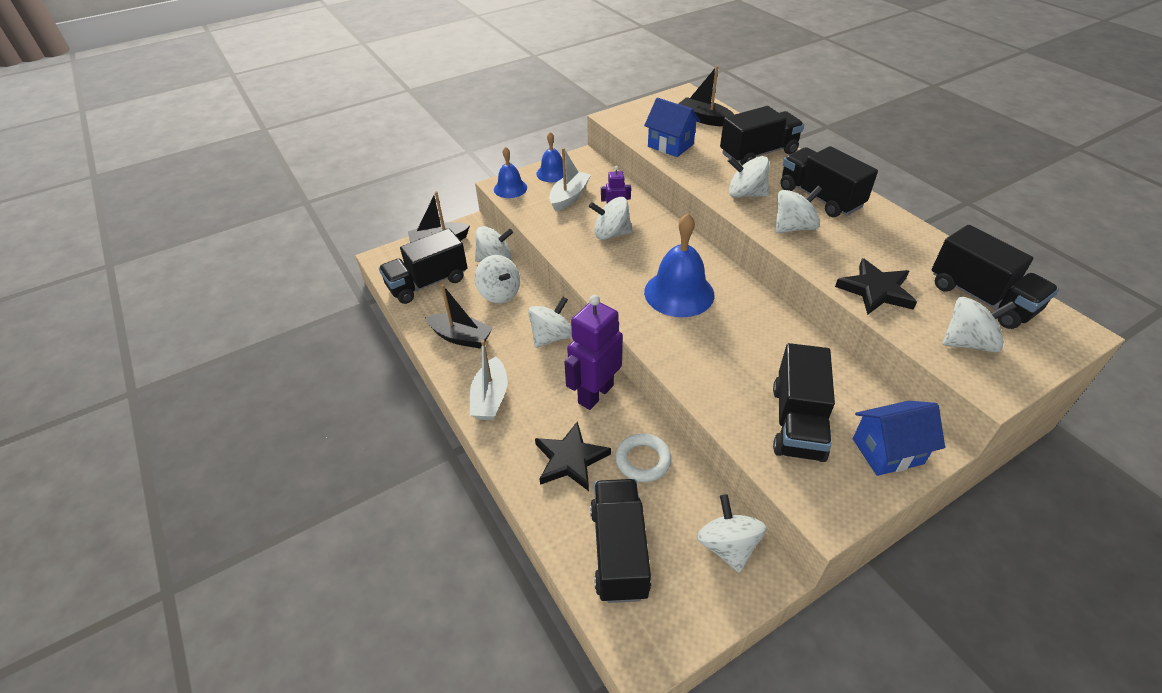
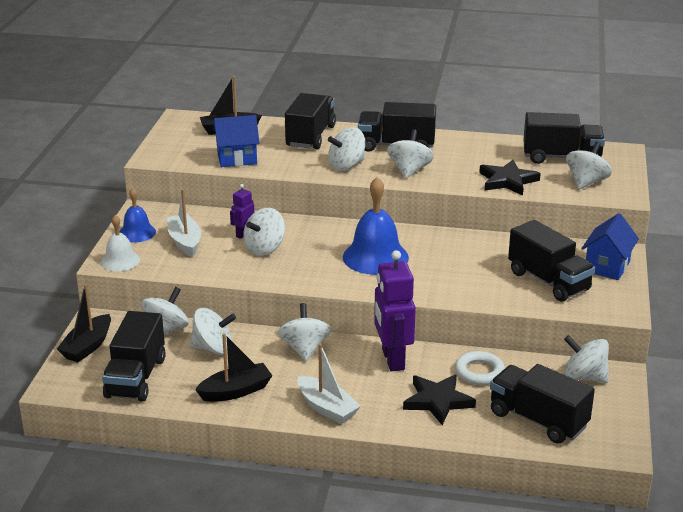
camera: 50 degrees left, 15 degrees down
(510, 188) = (120, 261): blue bell -> white bell

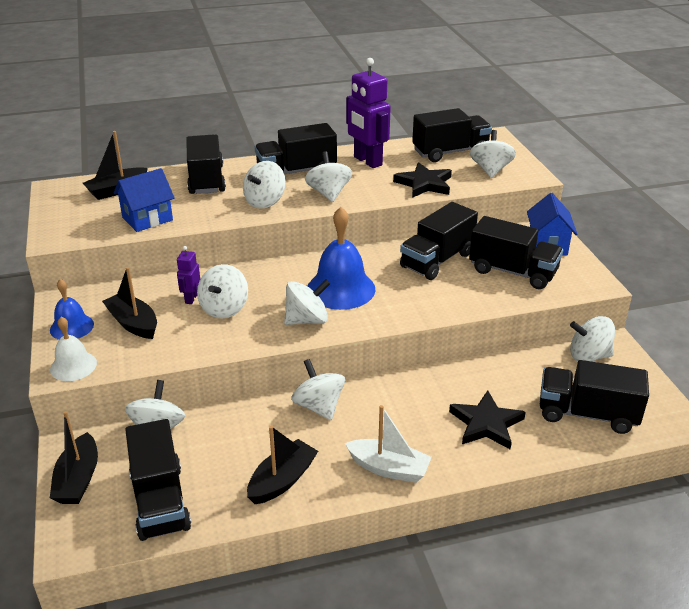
camera: 25 degrees left, 5 degrees up
(185, 242) = (133, 323): white boat -> black boat
(213, 348) = (223, 436): white spinning top -> white spinning top (307, 320)
(392, 360) = (411, 391): purple robot -> purple robot (367, 161)
(479, 372) = (498, 379): white ring -> none
(484, 254) = (437, 260): none -> black truck

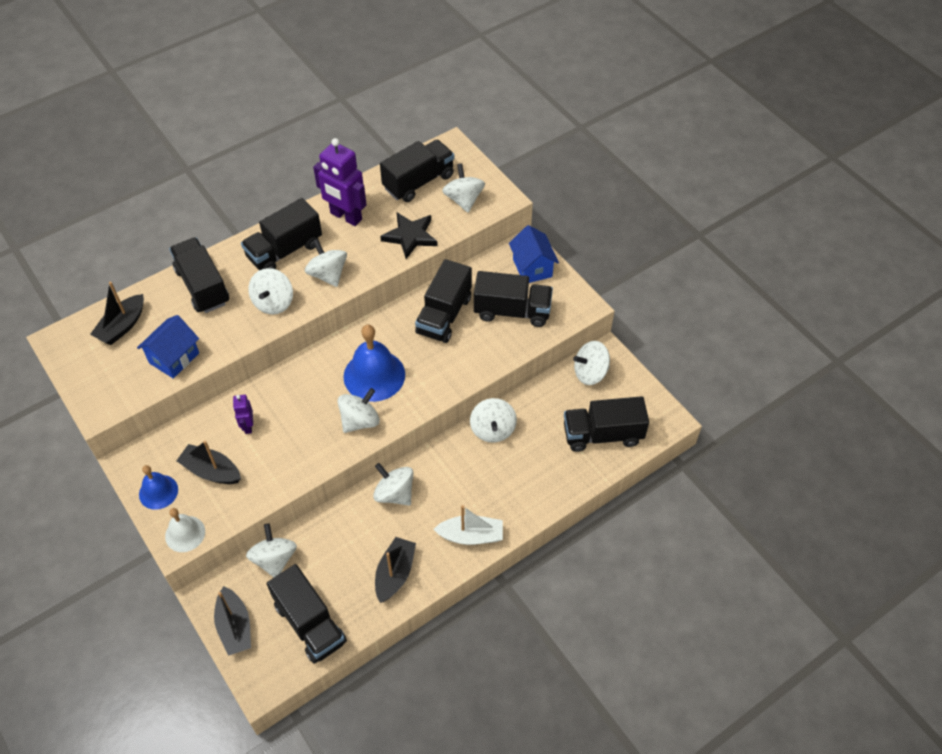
camera: 20 degrees left, 20 degrees up
(224, 308) = (283, 429): white spinning top -> white spinning top (492, 429)
(486, 424) = (530, 469): black star -> none

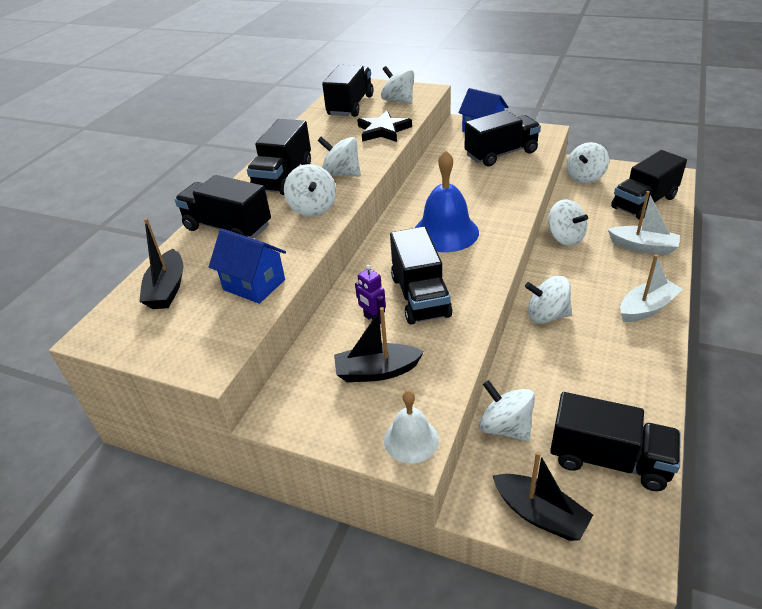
camera: 30 degrees left, 15 degrees down
(158, 492) = (337, 420): blue bell -> none
(174, 358) = (254, 285): blue house -> blue house turned 60 degrees counterclockwise
(346, 216) = (314, 141): purple robot -> none
(360, 421) = (473, 264): white spinning top -> none
(395, 573) = (626, 370): black boat -> none
(444, 315) = (453, 177): black truck -> black truck (420, 296)
(541, 479) = (643, 247): none -> white boat

